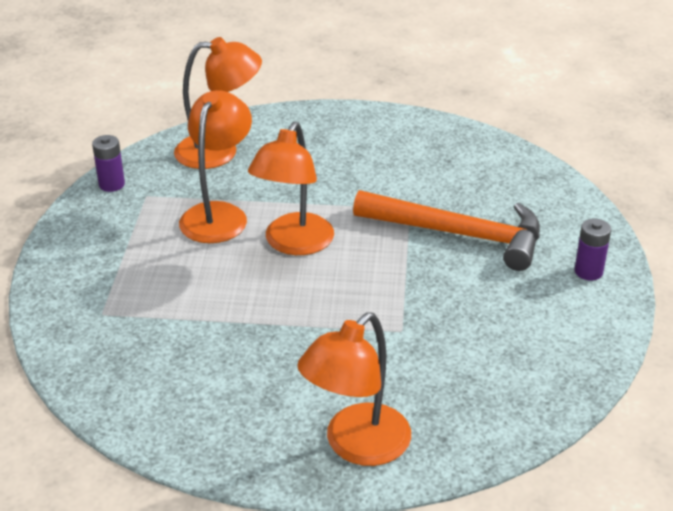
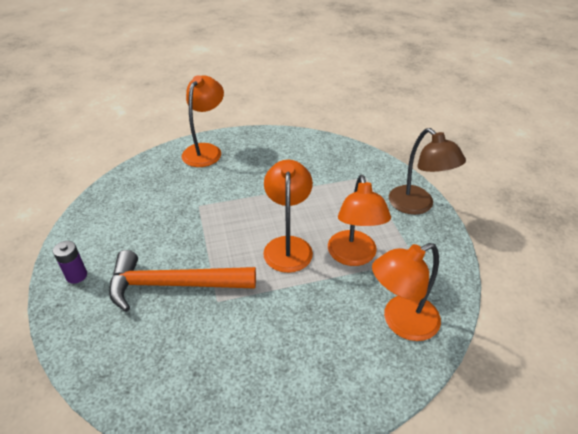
camera: 160 degrees right, 5 degrees up
(73, 252) = (417, 206): none -> brown lamp
(112, 184) = (448, 262): purple battery -> none

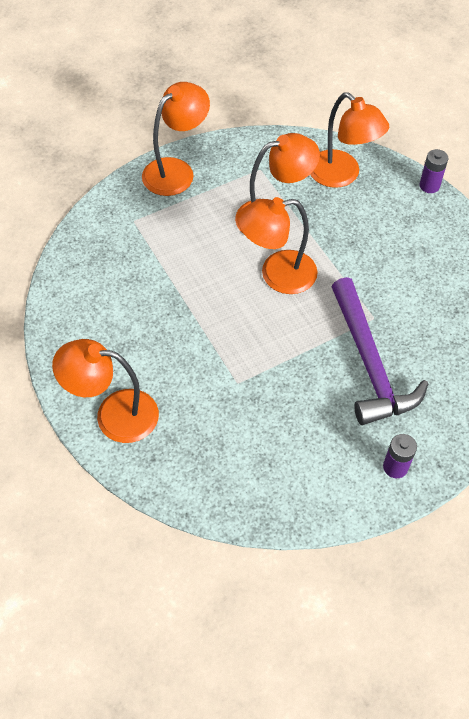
camera: 105 degrees left, 15 degrees up
(174, 285) = (369, 363): orange hammer -> purple hammer
(376, 408) = (429, 186): none -> purple battery
(417, 206) = (176, 171): brown lamp -> orange lamp

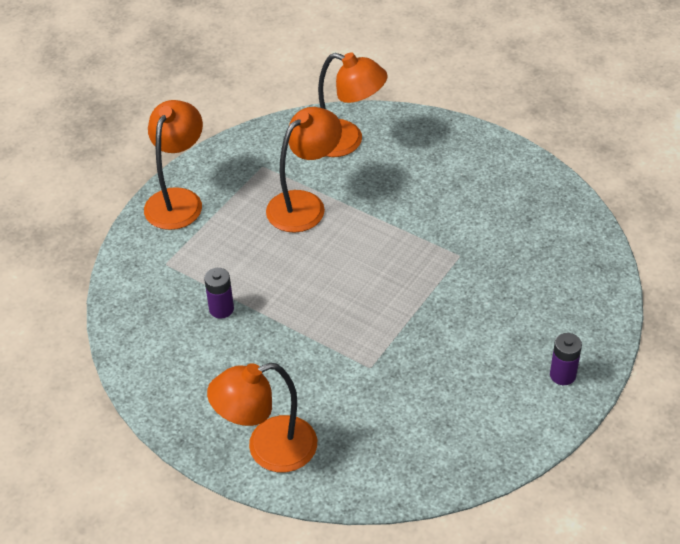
camera: 25 degrees left, 10 degrees down
(277, 274) = (343, 255): orange lamp -> none
(369, 363) = (481, 296): purple hammer -> none
(429, 186) = (434, 119): purple battery -> purple battery (221, 309)

